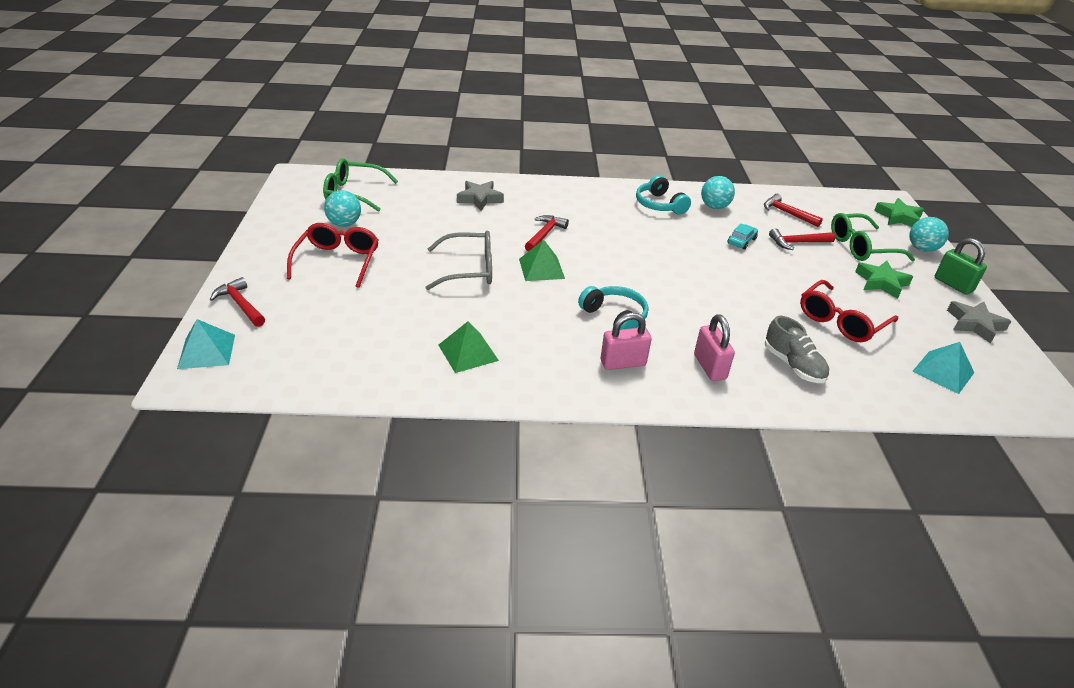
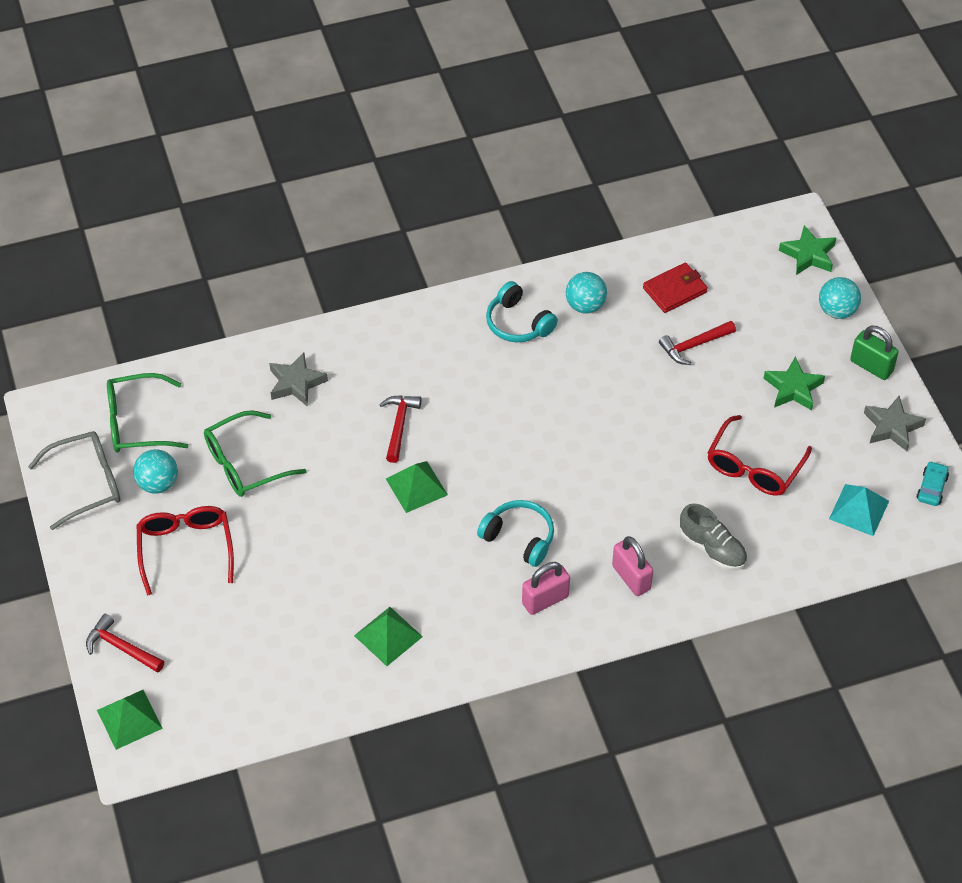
camera: 15 degrees left, 15 degrees up
(206, 351) = (129, 719): turquoise pyramid -> green pyramid
(469, 270) = (338, 515): grey glasses -> grey glasses (87, 483)
(741, 241) = (629, 363): turquoise car -> turquoise car (931, 488)
(787, 213) = (674, 290): red hammer -> red wallet
(861, 247) = (767, 330): green glasses -> green glasses (244, 464)

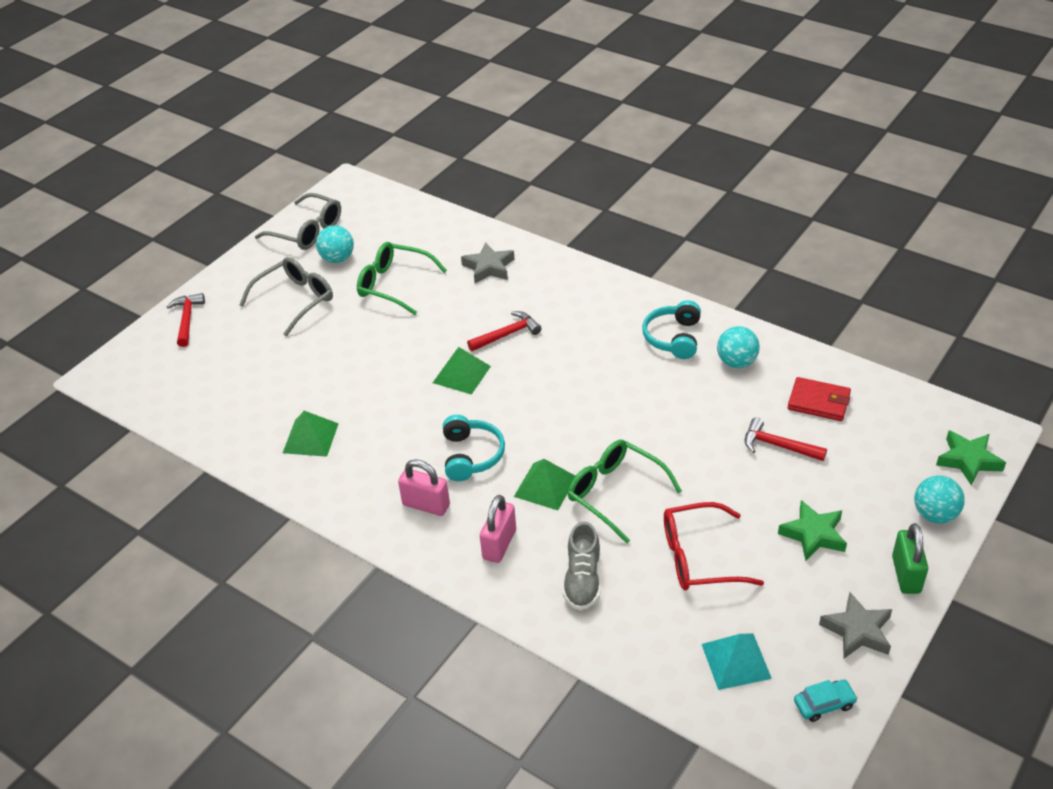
camera: 55 degrees right, 10 degrees down
(129, 719) = (131, 356): green pyramid -> green pyramid (545, 486)
(137, 423) = (378, 222): green glasses -> green glasses (615, 493)
(185, 548) = (295, 300): red glasses -> grey glasses

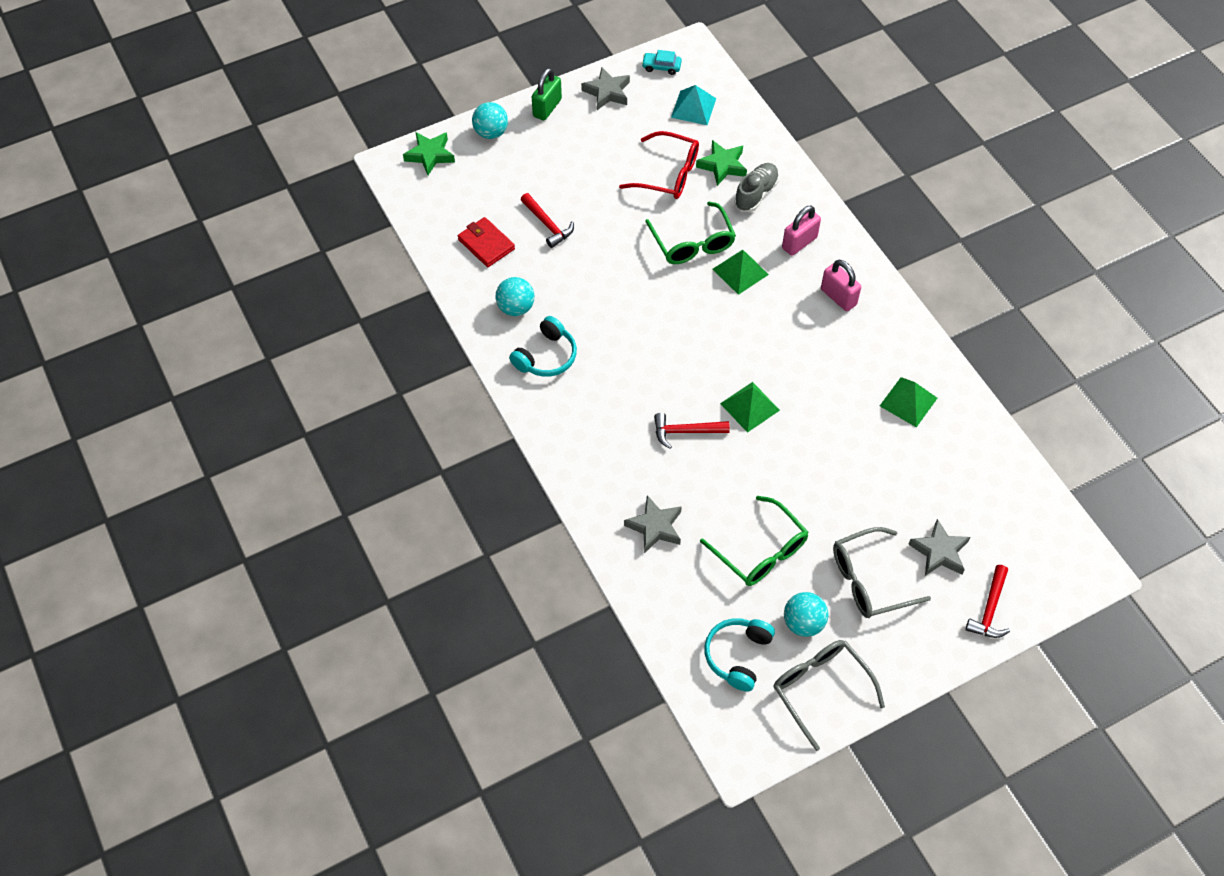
camera: 155 degrees left, 15 degrees up
(241, 339) = (939, 552): none -> grey star
(471, 455) = (782, 323): turquoise headphones -> turquoise headphones (738, 656)
(813, 534) = (581, 155): green star -> green star (722, 165)

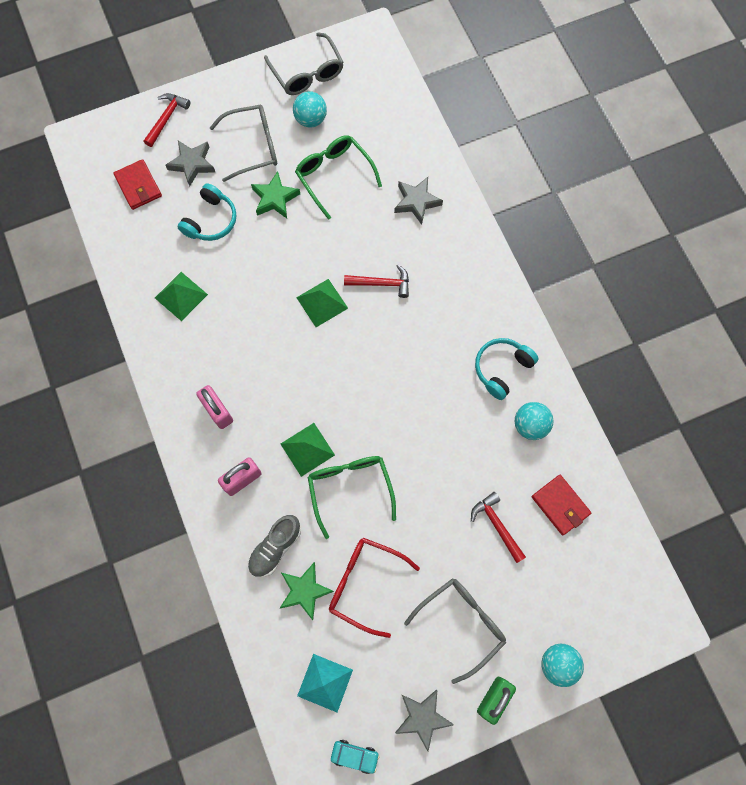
camera: 175 degrees left, 15 degrees up
(430, 155) = (625, 635): green star -> green star (275, 198)
(577, 153) = (461, 623): none -> grey glasses
(738, 656) = (364, 100): turquoise headphones -> turquoise headphones (211, 220)
(996, 519) = (138, 186): none -> red wallet

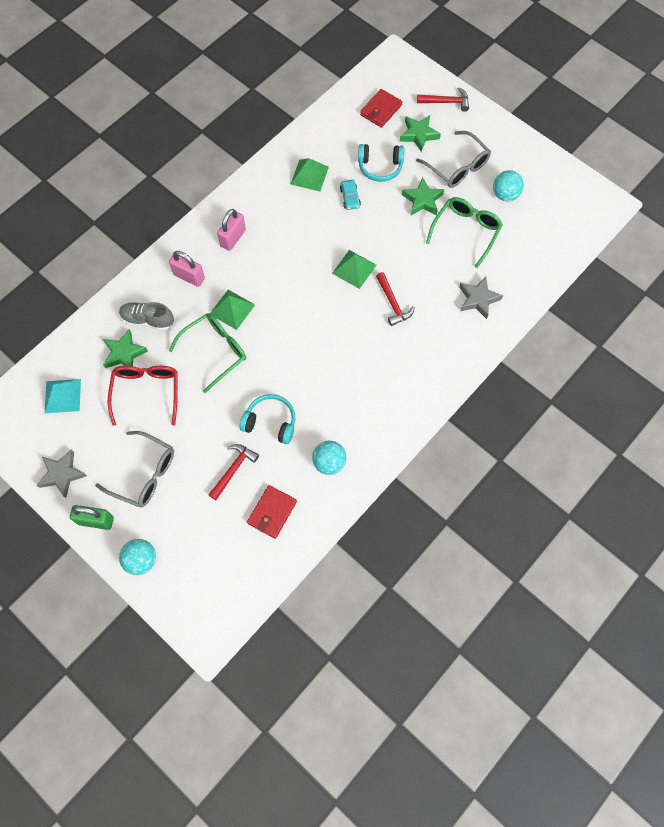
camera: 65 degrees right, 5 degrees down
(192, 164) = (419, 135): grey star -> green star
(307, 73) = (544, 175): grey glasses -> none
(355, 755) = (18, 438): turquoise car -> turquoise car (350, 198)
(502, 369) = (367, 422): turquoise headphones -> turquoise headphones (270, 422)

